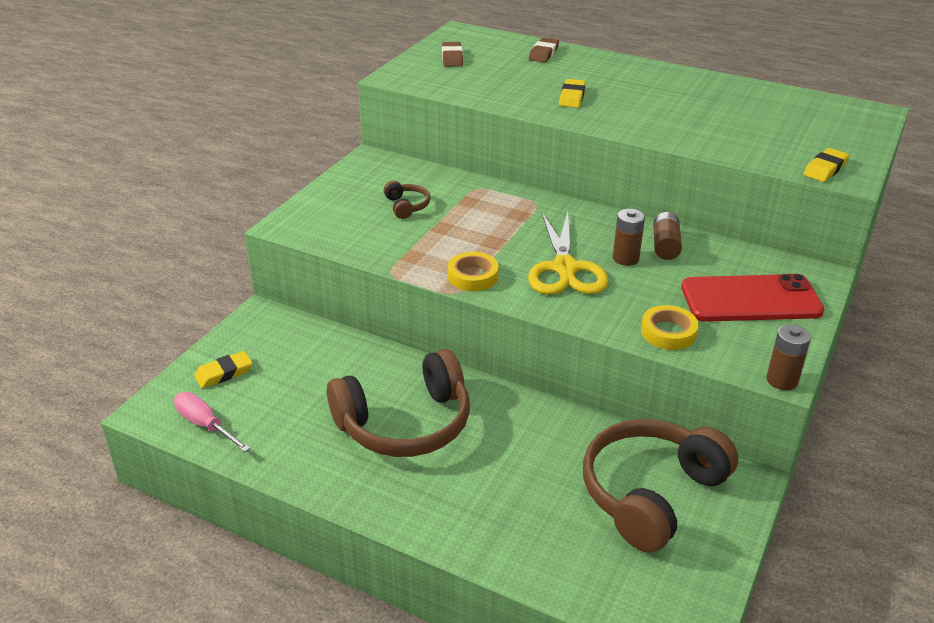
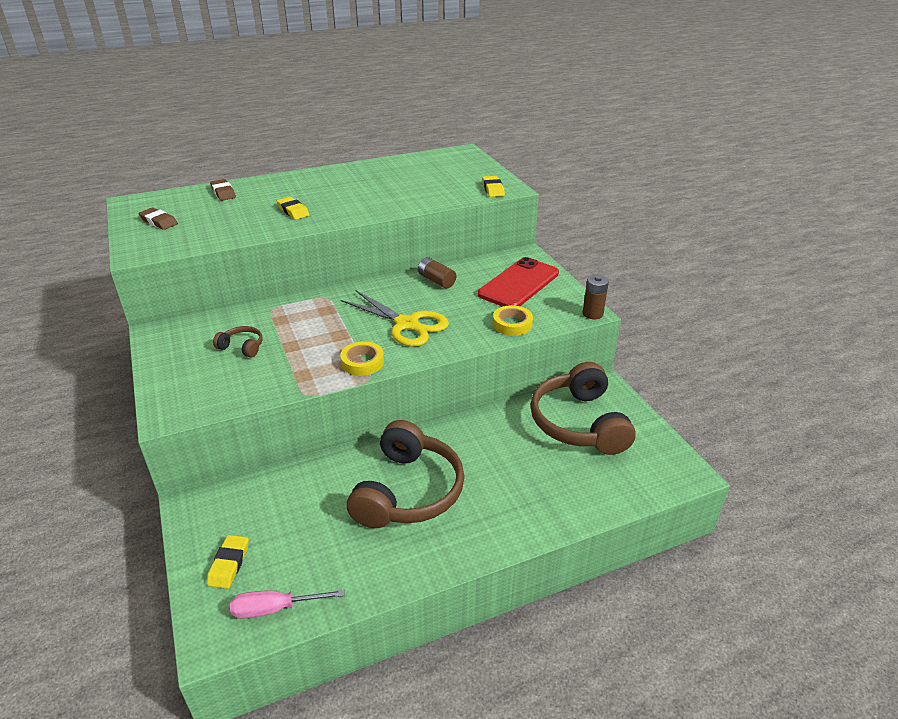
camera: 50 degrees left, 0 degrees up
(625, 258) = (428, 299): brown battery -> none

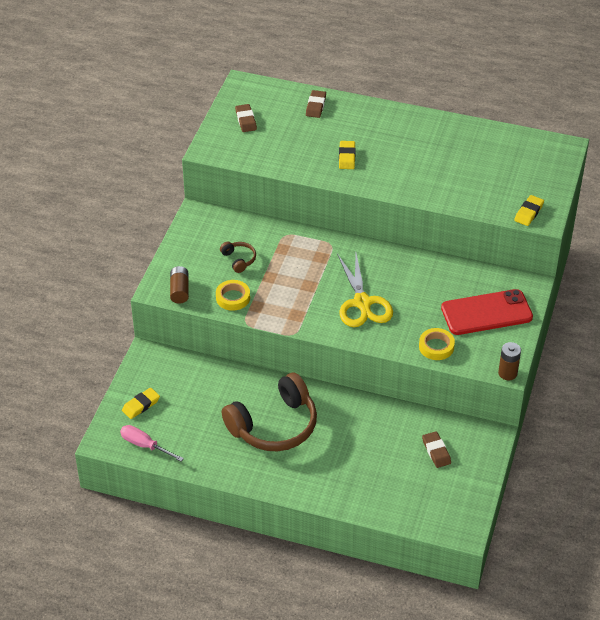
camera: 40 degrees right, 10 degrees up
(362, 362) = (302, 318): yellow tape -> yellow tape (233, 298)
(436, 280) = (427, 273): brown battery -> brown battery (179, 290)
(579, 423) = (436, 451): brown headphones -> brown eraser

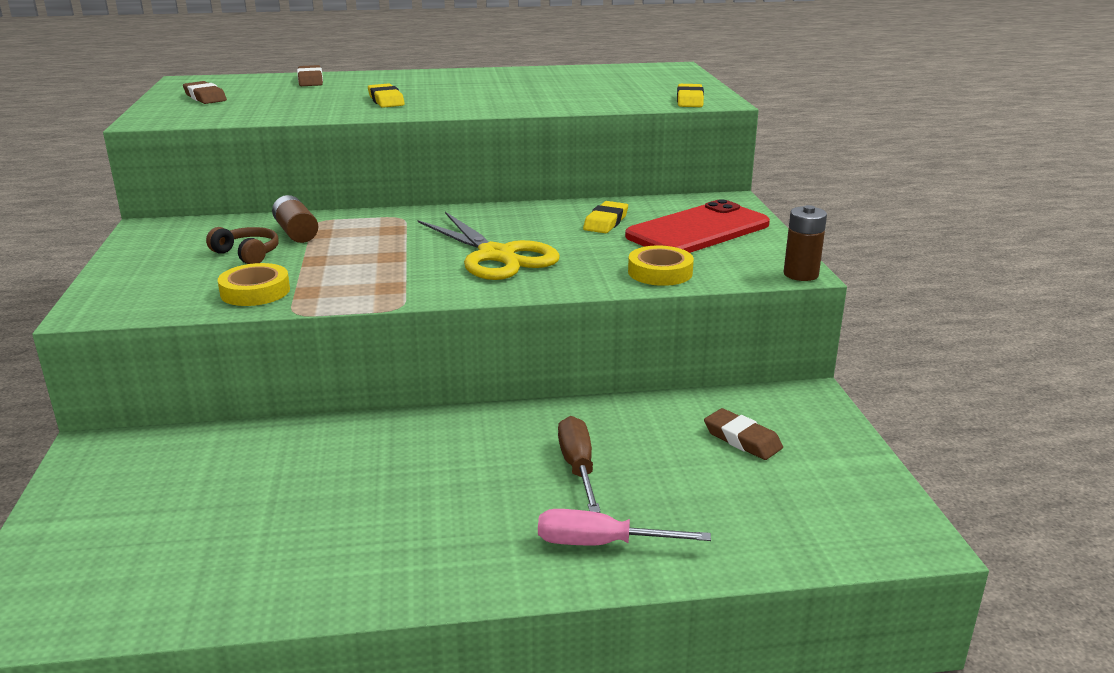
camera: 25 degrees left, 20 degrees down
(141, 405) = (93, 530): yellow eraser -> yellow eraser (606, 222)
(144, 445) = (117, 600): pink screwdriver -> pink screwdriver (600, 544)
(179, 290) = (141, 303): brown battery -> brown battery (296, 233)
(274, 425) = (412, 484): brown headphones -> none
(350, 441) = (578, 467): none -> brown screwdriver

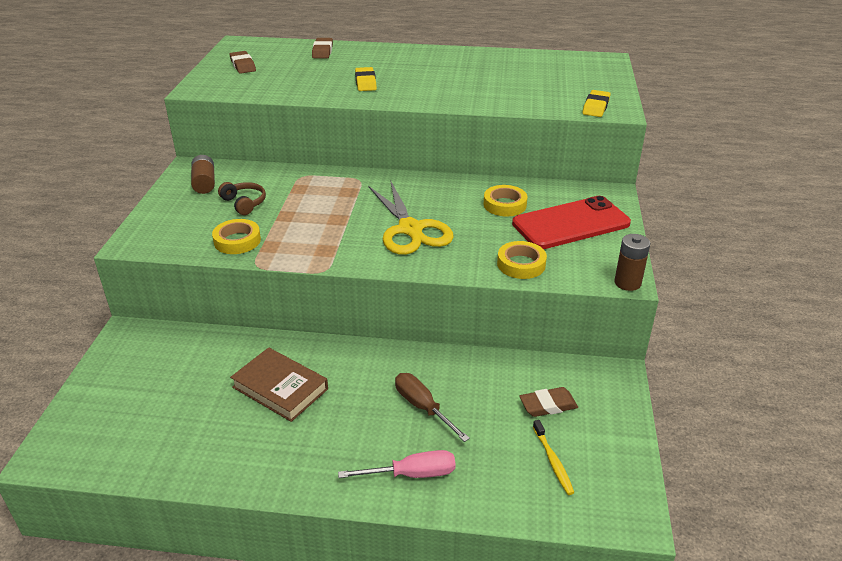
camera: 15 degrees right, 10 degrees up
(296, 233) = (283, 186): brown battery -> brown battery (204, 183)
(362, 477) = (280, 388): none -> brown book
(578, 467) = (422, 407): brown screwdriver -> brown screwdriver turned 45 degrees counterclockwise
(600, 544) = (412, 474): pink screwdriver -> pink screwdriver turned 150 degrees clockwise
(606, 222) = (505, 205): yellow eraser -> yellow tape
(742, 439) = (548, 405): brown eraser -> brown eraser turned 75 degrees counterclockwise
(781, 497) = (553, 461): none -> yellow toothbrush

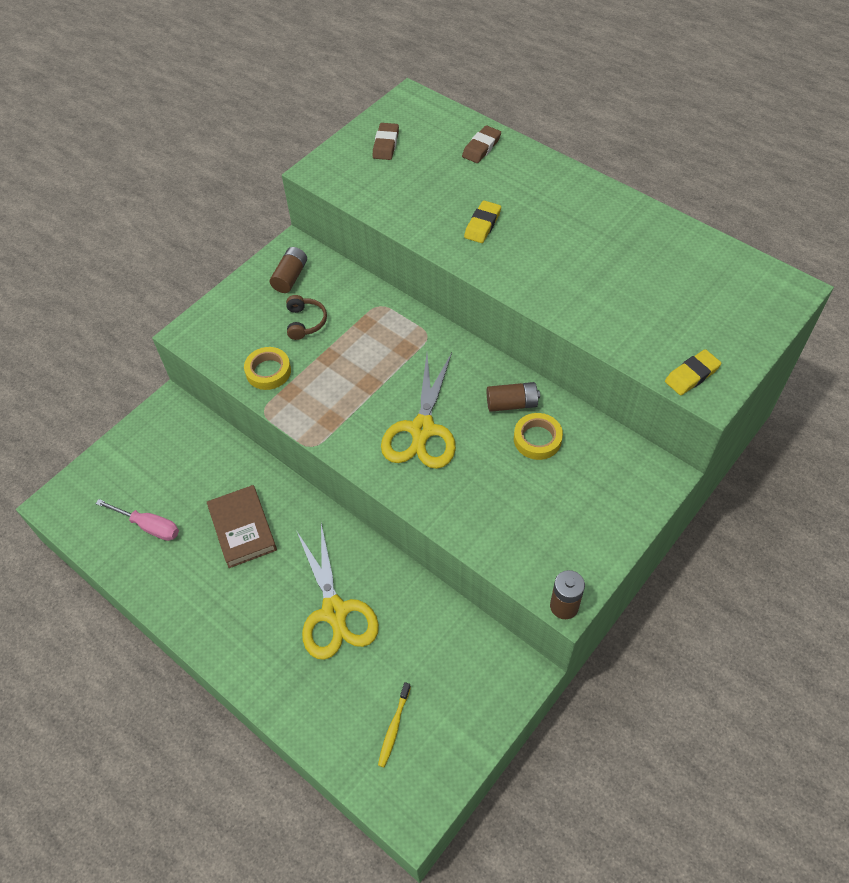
camera: 35 degrees right, 20 degrees up
(412, 474) = (280, 672): pink screwdriver -> pink screwdriver (149, 526)
(422, 407) = (334, 612): brown screwdriver -> yellow scissors
(465, 193) = (512, 404): none -> brown battery
(521, 264) = (485, 528): yellow tape -> none
(548, 405) = (436, 670): brown eraser -> none
(571, 224) = (580, 499): red phone -> none

